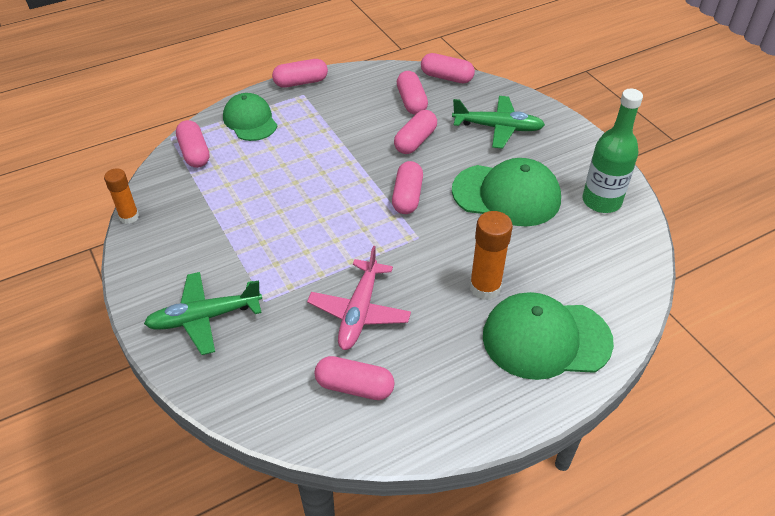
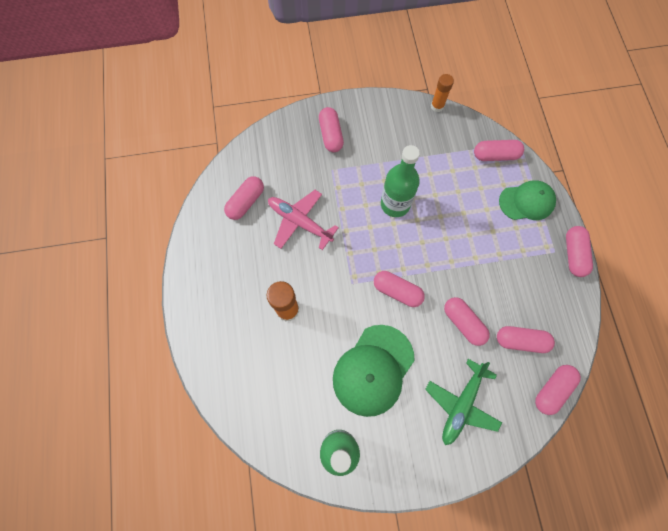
camera: 110 degrees right, 25 degrees up
(205, 318) = (331, 135): green plane -> pink capsule
(294, 224) = (395, 204): none -> green bottle
(546, 339) = (229, 330): green cap -> none

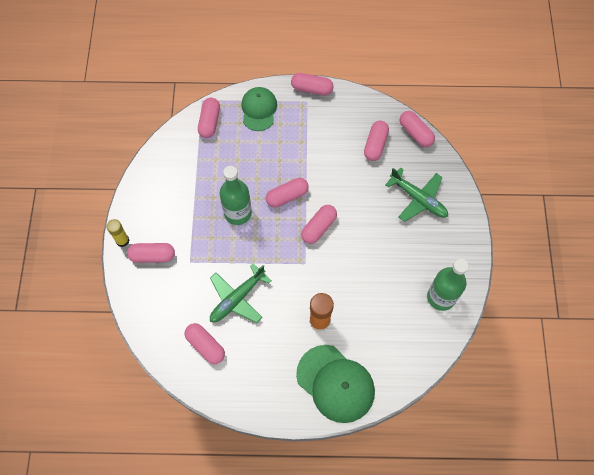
camera: 80 degrees left, 5 degrees down
(300, 222) = (237, 298): pink plane -> green plane
(341, 105) = (122, 240): none -> yellow glue stick
(373, 370) = (382, 259): green cap -> green cap (335, 383)
(437, 106) = (147, 157): orange glue stick -> none
(463, 323) = (354, 182): pink capsule -> pink capsule (287, 196)

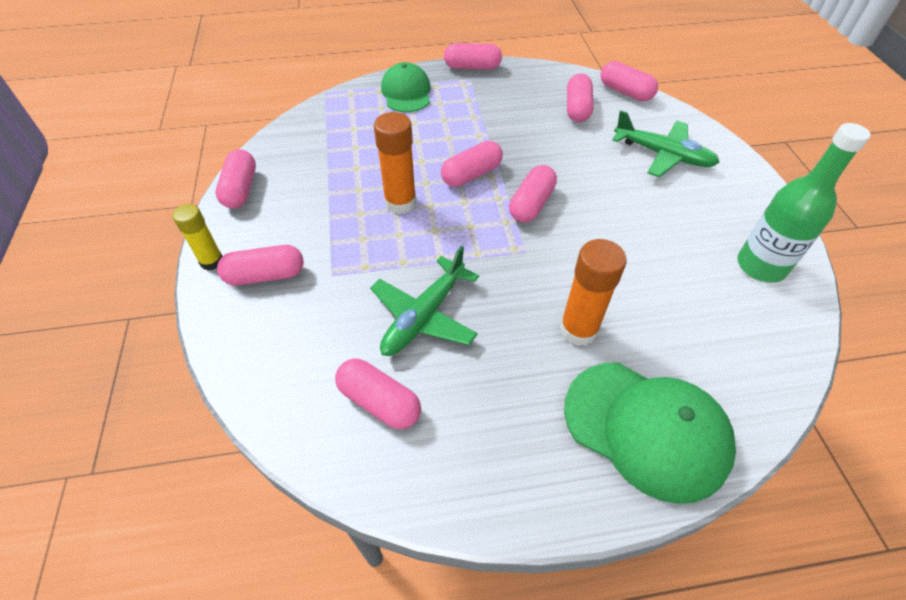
camera: 10 degrees left, 15 degrees down
(210, 122) = (339, 111): pink capsule -> pink capsule (241, 189)
(238, 213) = (400, 202): green bottle -> orange glue stick

